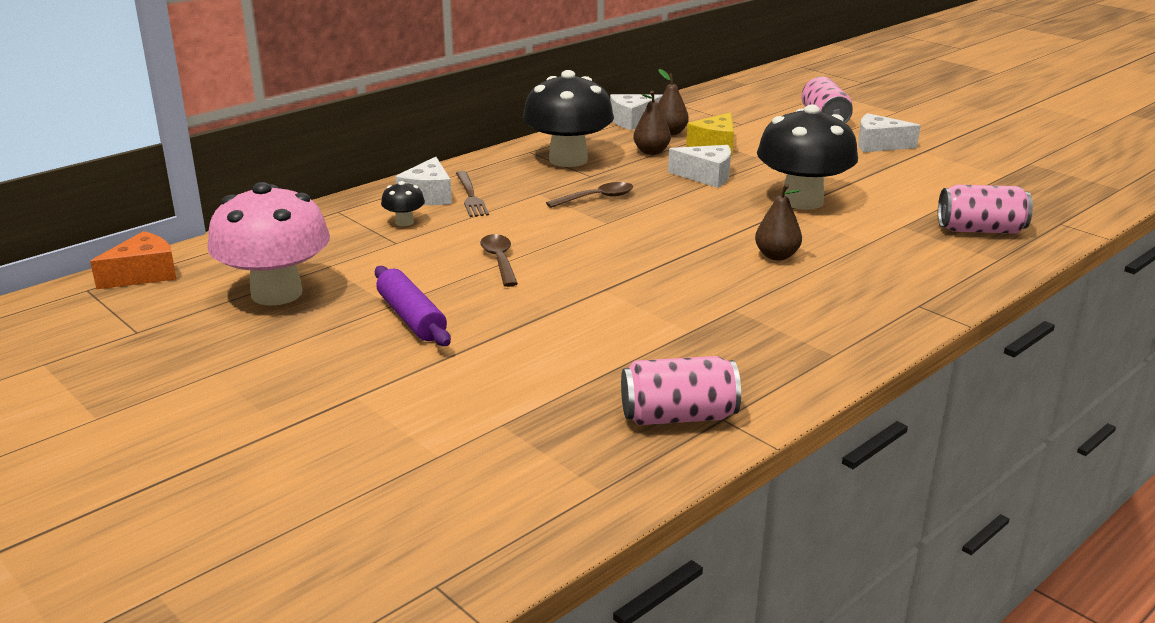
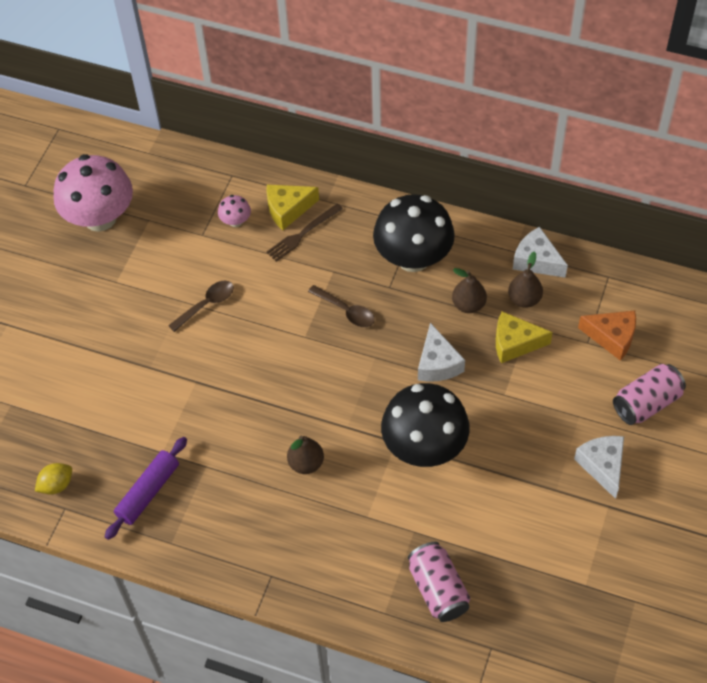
camera: 65 degrees right, 30 degrees up
(144, 274) = (89, 140): orange cheese -> orange cheese (612, 337)
(404, 222) = (235, 221): black mushroom -> pink mushroom
(411, 318) = (105, 300): purple rolling pin -> purple rolling pin (148, 492)
(428, 196) = (288, 209): white cheese -> yellow cheese
(678, 416) = (56, 485): pink can -> yellow lemon

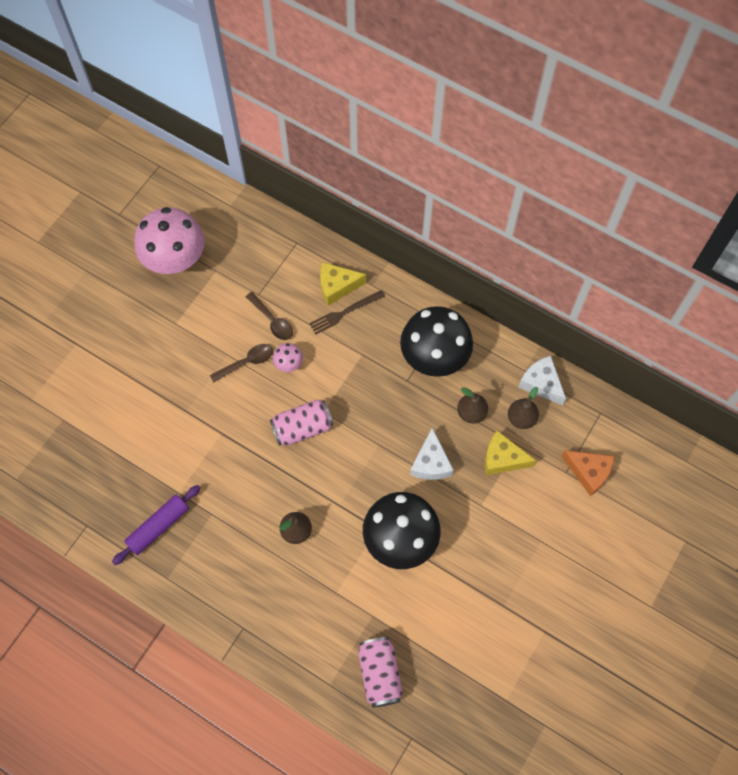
camera: 10 degrees right, 10 degrees up
(56, 485) = (84, 502): yellow lemon -> none
(235, 221) = (290, 288): pink mushroom -> pink mushroom (289, 364)
(346, 311) = (364, 395): brown spoon -> brown spoon (272, 321)
(602, 466) = (549, 592): white cheese -> none
(646, 403) = (603, 542): pink can -> pink can (302, 428)

